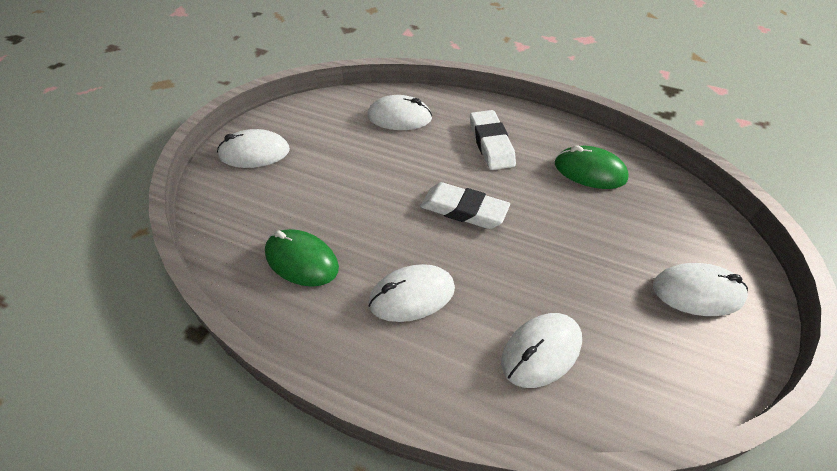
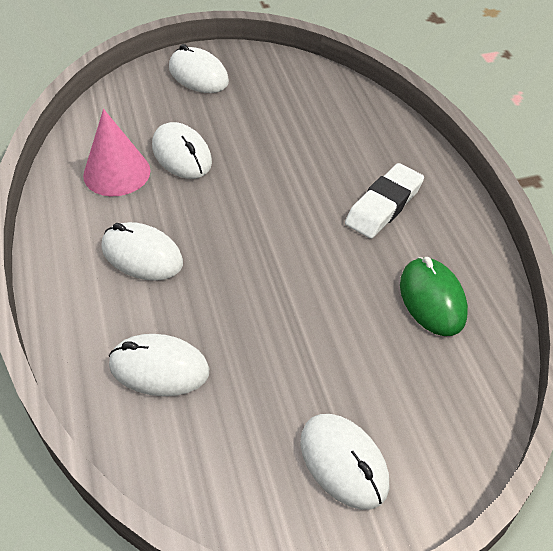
camera: 50 degrees right, 0 degrees up
(302, 260) = (117, 173): green mouse -> pink cone
(399, 117) = (344, 125): white mouse -> white mouse (181, 155)
(463, 210) = (271, 234): white eraser -> none

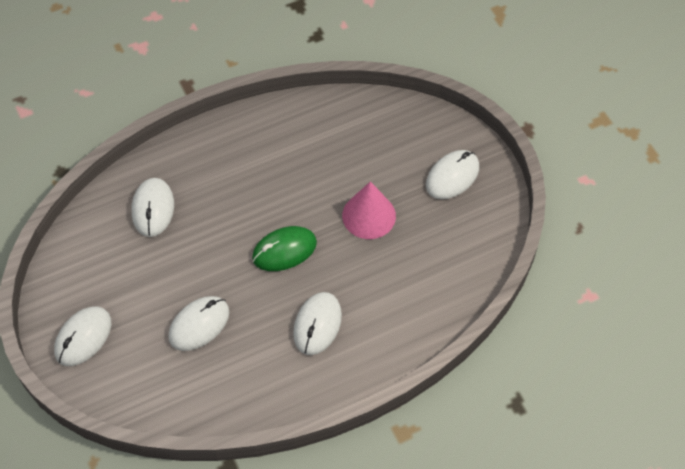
camera: 100 degrees left, 10 degrees up
(117, 173) = (229, 369): pink cone -> pink cone (369, 215)
(159, 368) = (413, 287): white mouse -> white mouse (153, 209)
(384, 205) = (236, 173): white eraser -> none
(432, 299) = (321, 139): green mouse -> green mouse (284, 250)

